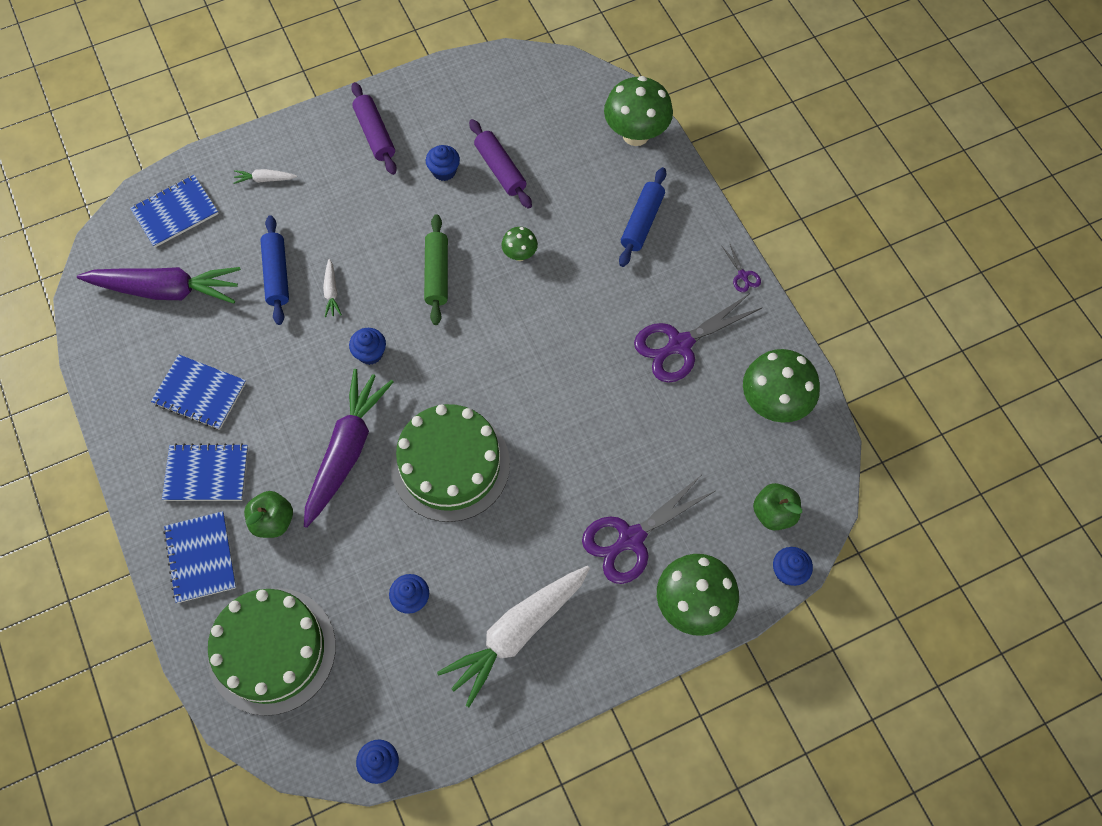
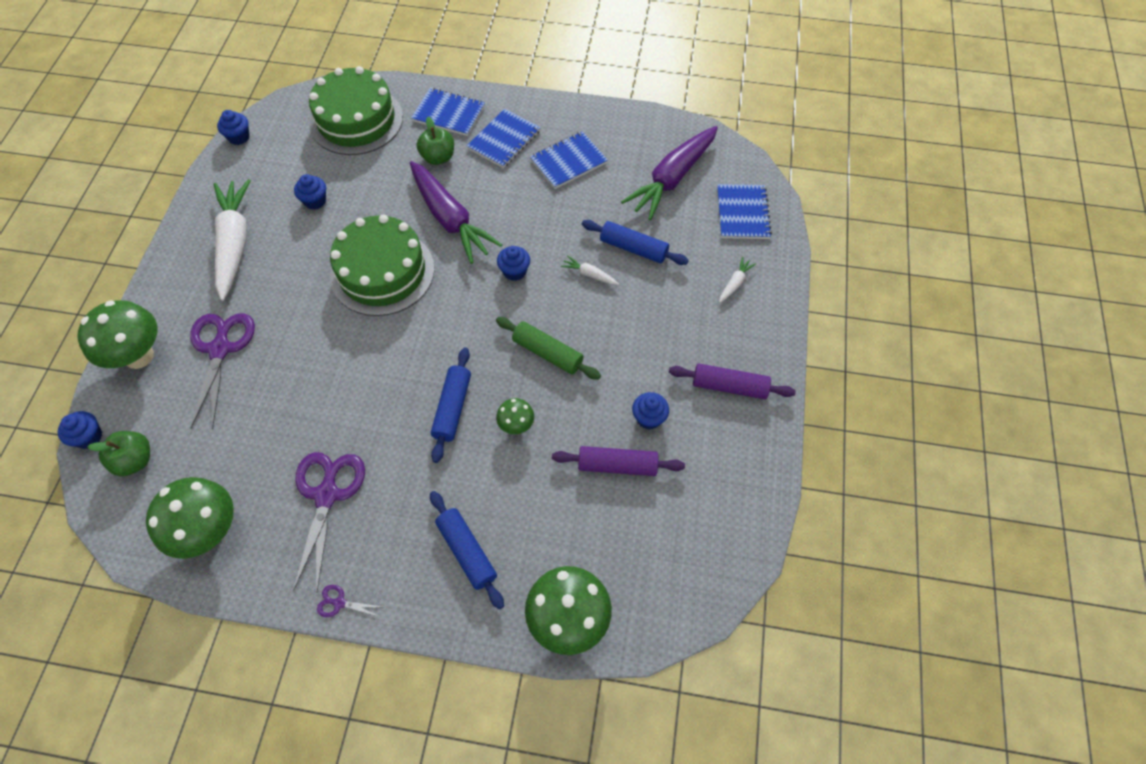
camera: 125 degrees right, 5 degrees down
(540, 309) = (452, 408): none -> blue rolling pin

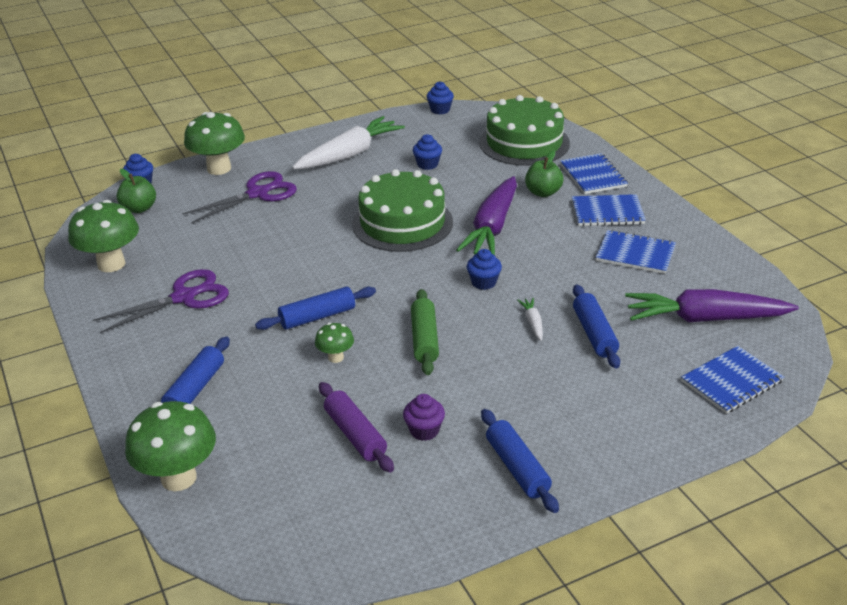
camera: 55 degrees right, 25 degrees down
(339, 603) = (100, 348): purple scissors -> none
(649, 418) = (424, 430): blue cupcake -> purple cupcake
(729, 386) = (517, 468): purple rolling pin -> blue rolling pin
(735, 283) = (641, 415): white carrot -> none

